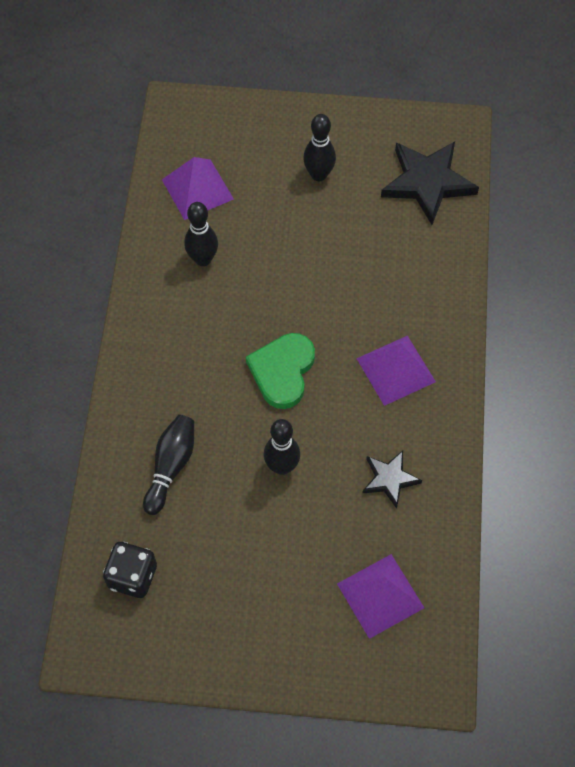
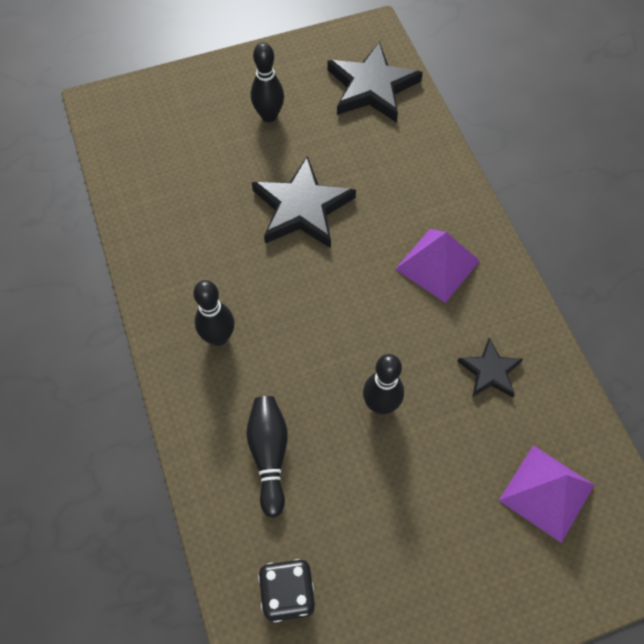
camera: 25 degrees left, 0 degrees up
(197, 189) = (158, 171): purple pyramid -> none
(203, 259) = (197, 234): black bowling pin -> black bowling pin (218, 337)
(282, 371) = (331, 310): green heart -> none
(304, 271) = (302, 208): none -> black star

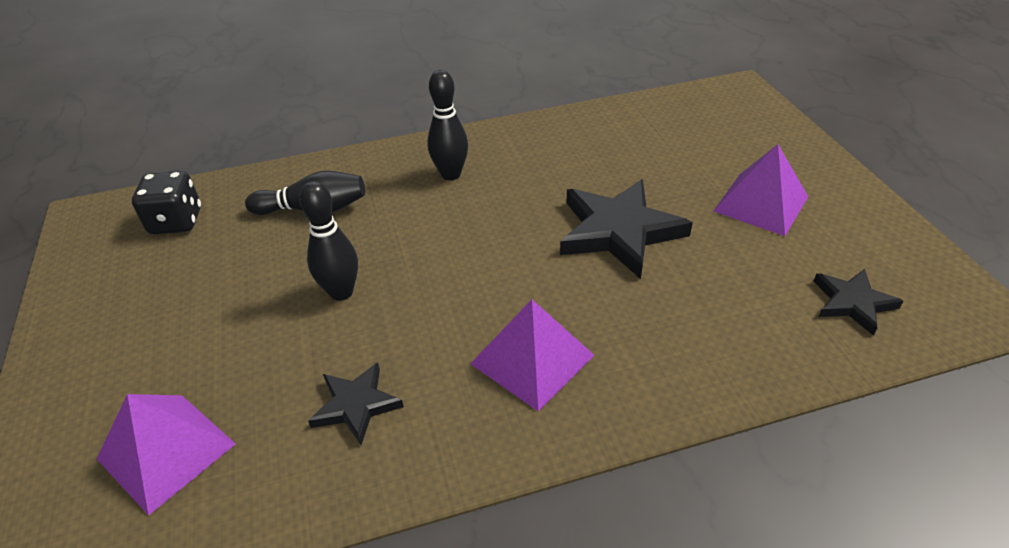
camera: 95 degrees right, 20 degrees down
(269, 116) = (761, 203): black bowling pin -> purple pyramid
(372, 87) = (852, 303): black star -> black star, size x0.56

